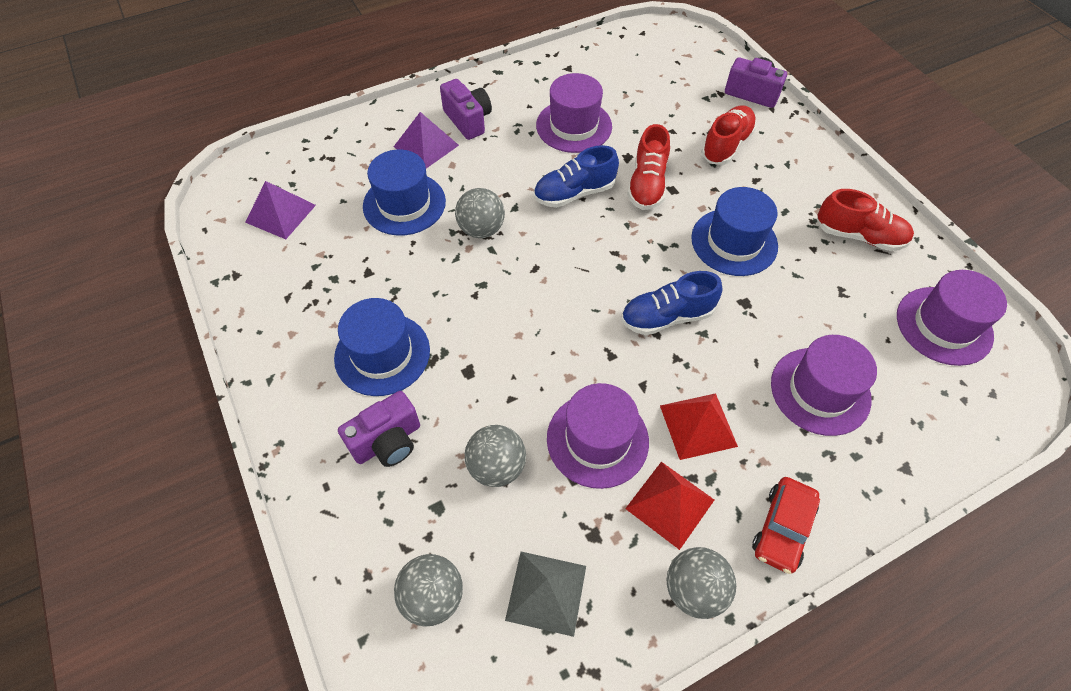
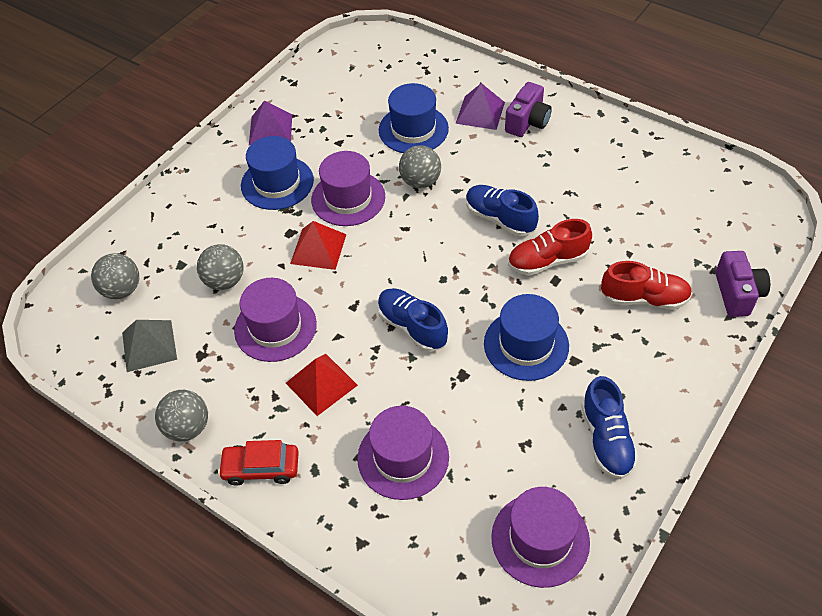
camera: 65 degrees right, 5 degrees down
(280, 213) = (358, 75): purple pyramid -> purple pyramid (270, 129)
(387, 441) = (214, 218): purple camera -> none
(574, 126) = (577, 186): purple hat -> purple hat (348, 198)
(670, 504) = (246, 390): red pyramid -> red pyramid (318, 249)
(859, 236) = (606, 439): red shoe -> blue shoe

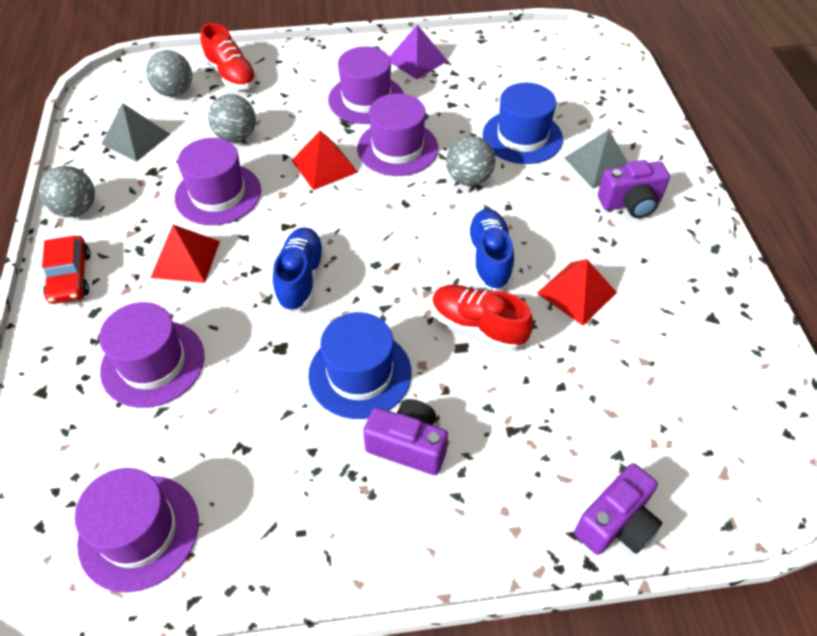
camera: 45 degrees right, 0 degrees up
(261, 468) = (70, 277): red car -> red car turned 150 degrees counterclockwise
(277, 183) = (366, 99): blue hat -> purple hat
(480, 112) = (598, 165): purple pyramid -> grey pyramid
(569, 197) = (576, 293): none -> red pyramid
(603, 354) = (408, 445): none -> purple camera
(606, 439) = (304, 515): blue shoe -> none
(644, 298) = (516, 437): red shoe -> red shoe (231, 75)

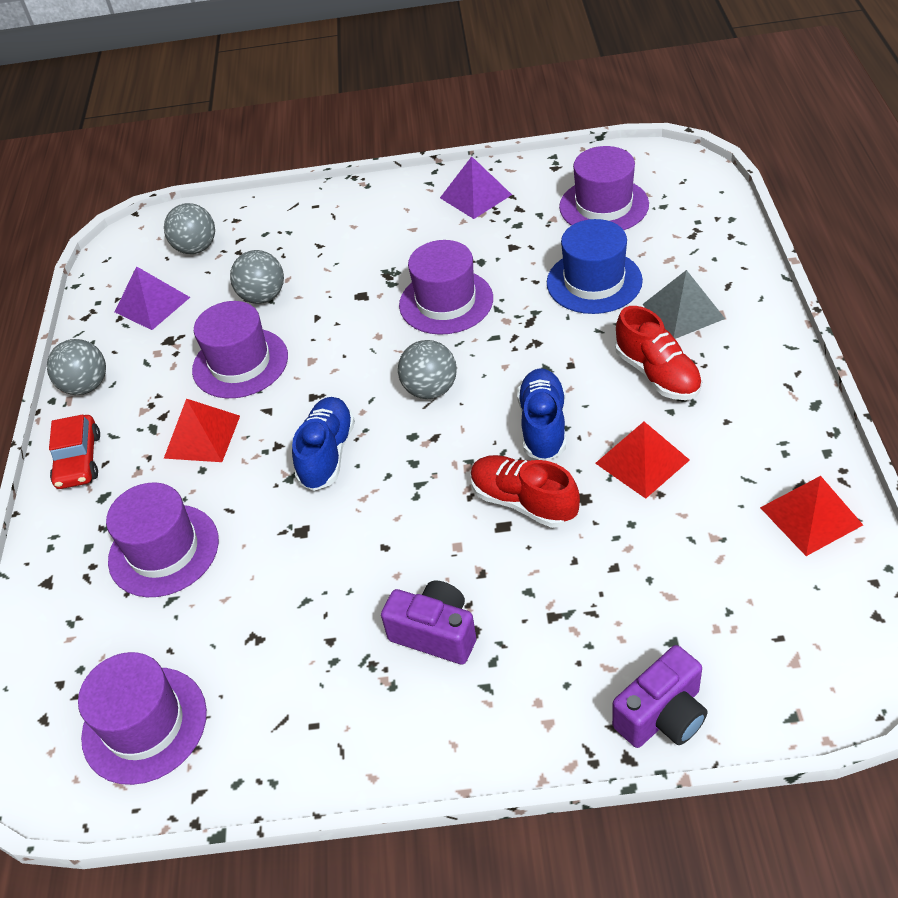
camera: 10 degrees right, 5 degrees down
(136, 139) = (152, 304): grey pyramid -> purple pyramid
(231, 75) = (260, 226): red shoe -> red shoe (657, 374)
(324, 166) = (360, 326): red pyramid -> red pyramid (811, 516)
(360, 373) = (387, 557): blue hat -> none
(366, 99) = (413, 246): purple hat -> purple hat (604, 206)
(469, 179) = (526, 334): grey ball -> grey ball (430, 390)
(630, 203) = (717, 355): purple camera -> none

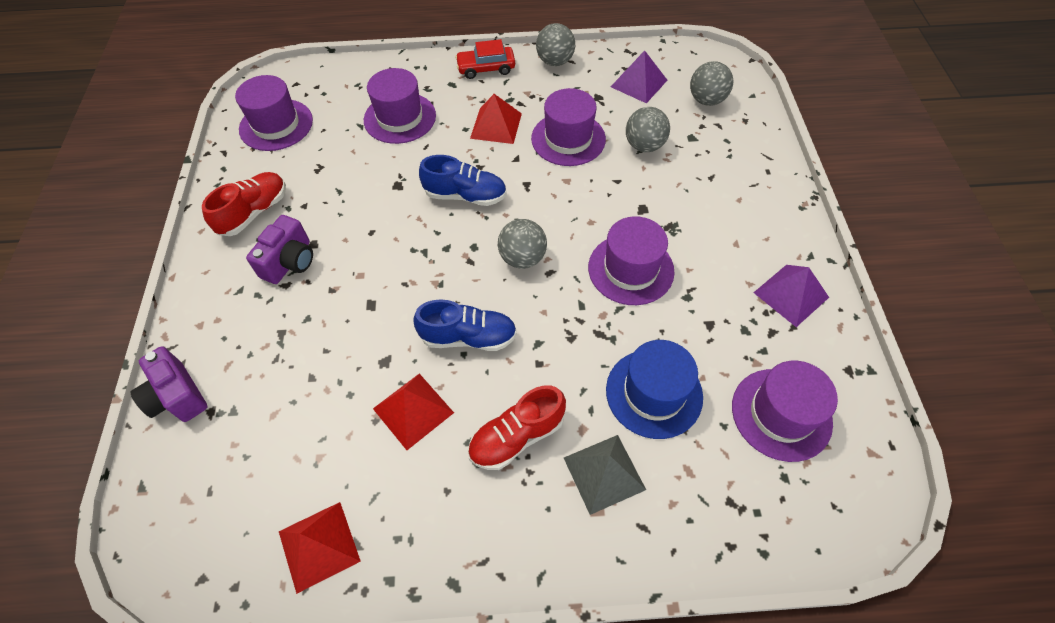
camera: 85 degrees right, 10 degrees up
(524, 502) = (390, 319): red shoe -> red shoe (254, 212)

